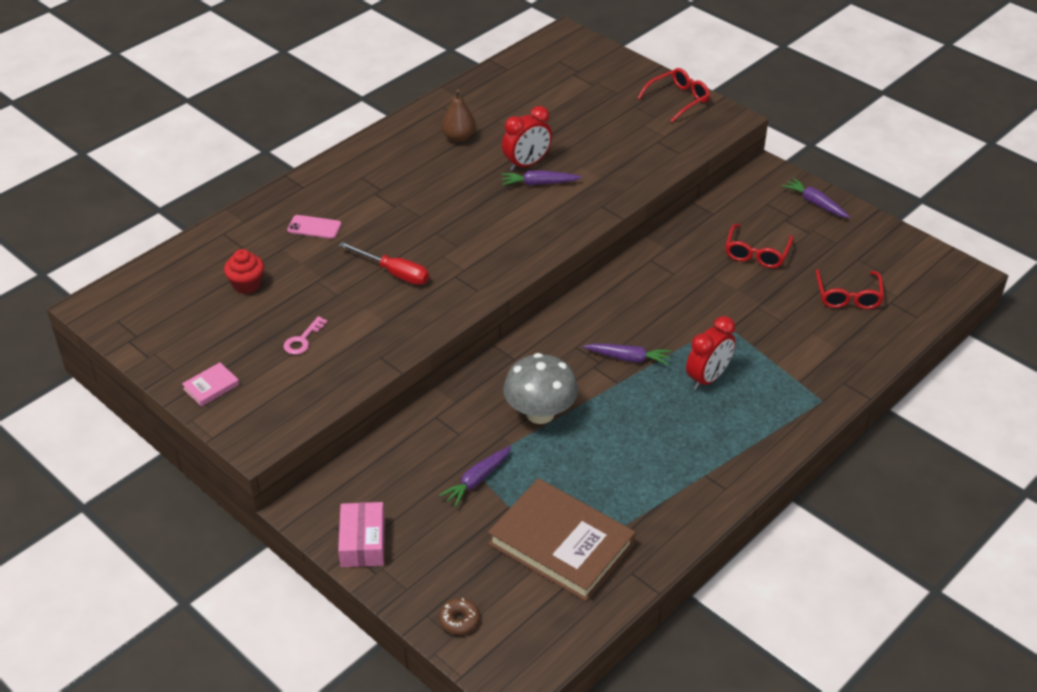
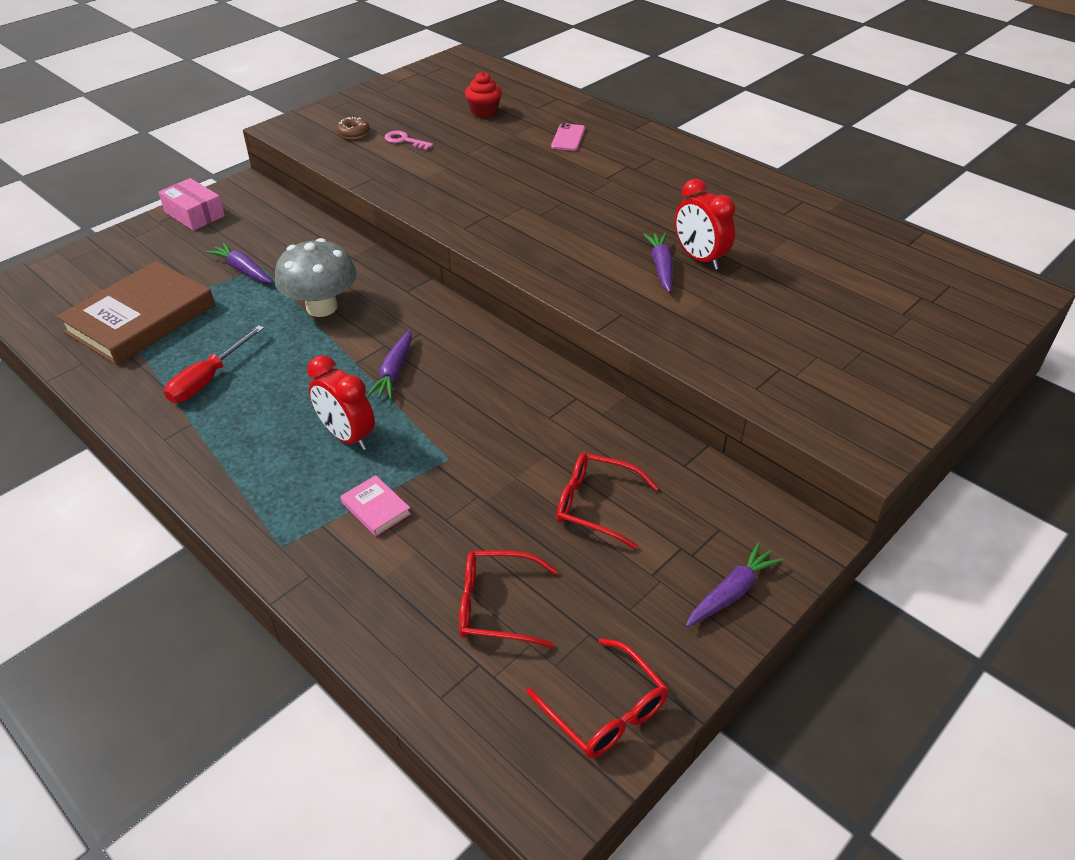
camera: 90 degrees right, 0 degrees up
(211, 387) = (354, 107): pink book -> pink book (376, 508)
(363, 542) = (194, 214): pink box -> pink box turned 45 degrees clockwise
(394, 273) = (496, 180): red screwdriver -> red screwdriver (208, 379)
(458, 137) = (742, 212): brown pear -> none
(459, 620) = (84, 263): brown donut -> brown donut (353, 133)
(678, 99) = (898, 395): red glasses -> red glasses (605, 711)

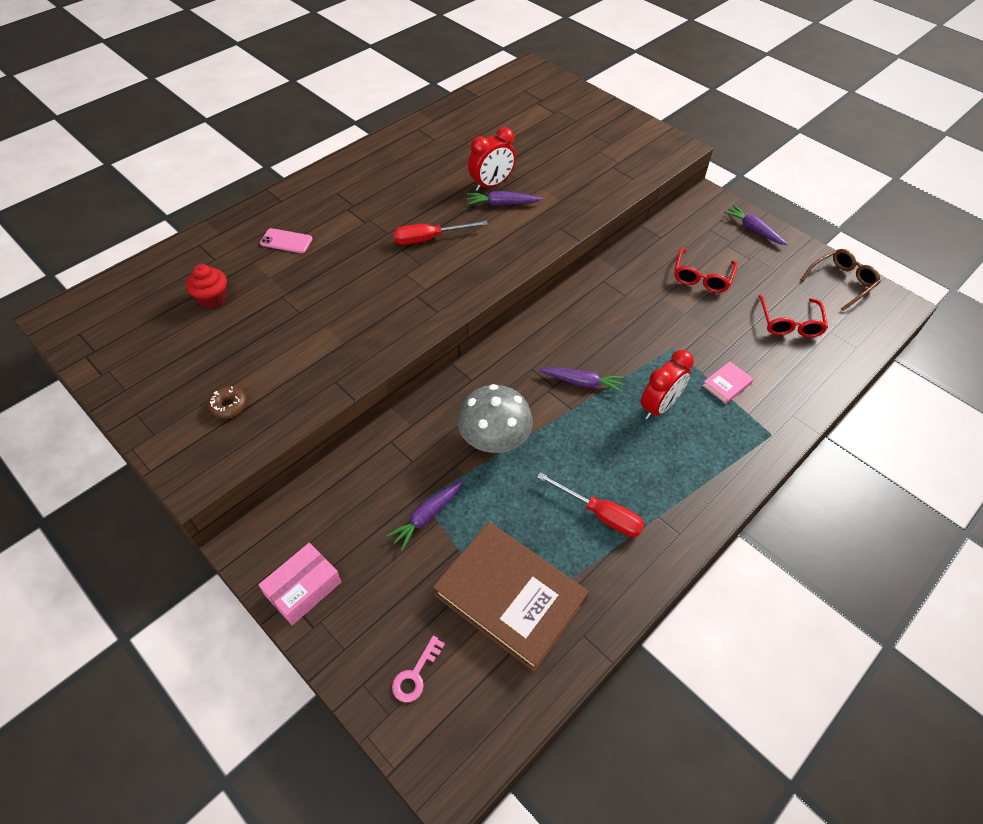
camera: 90 degrees left, 10 degrees up
(404, 140) = (259, 360): pink key -> pink key (415, 675)
(583, 218) = (429, 239): none -> red screwdriver
(605, 711) = (841, 282): red glasses -> brown glasses

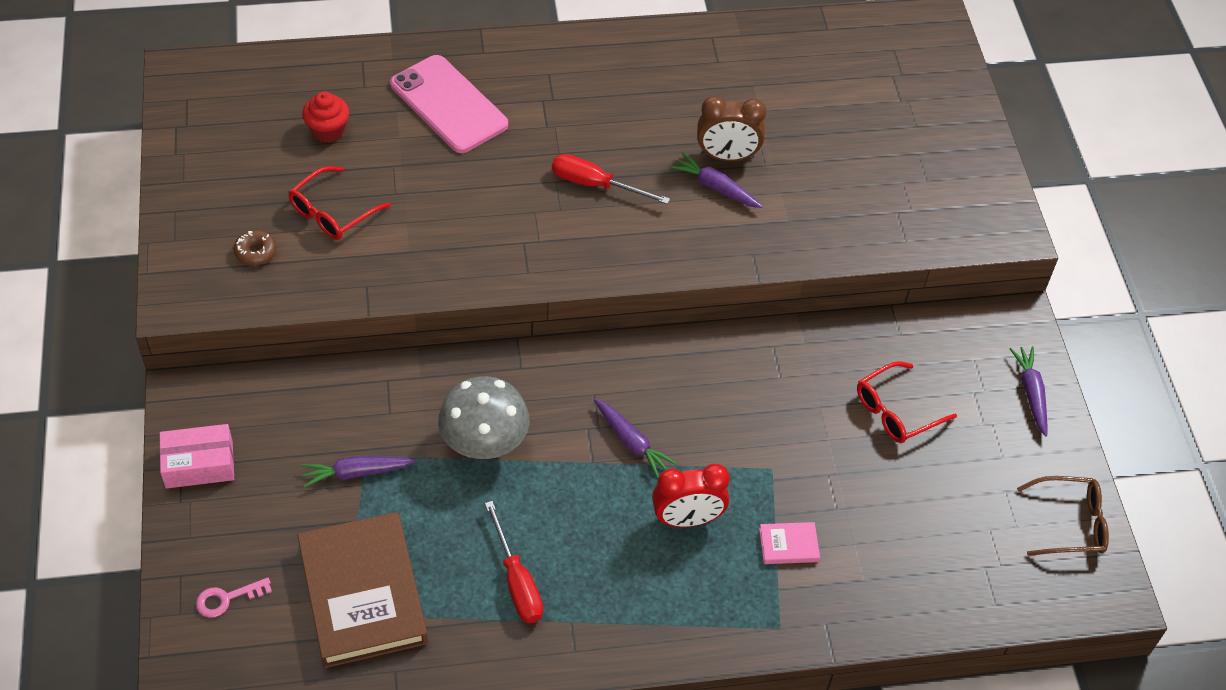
camera: 35 degrees right, 0 degrees up
(286, 241) = (448, 104): pink phone -> pink phone, size x2.07
(491, 185) = (727, 156): red clock -> brown clock
(789, 323) = (943, 528): red glasses -> red glasses (332, 213)

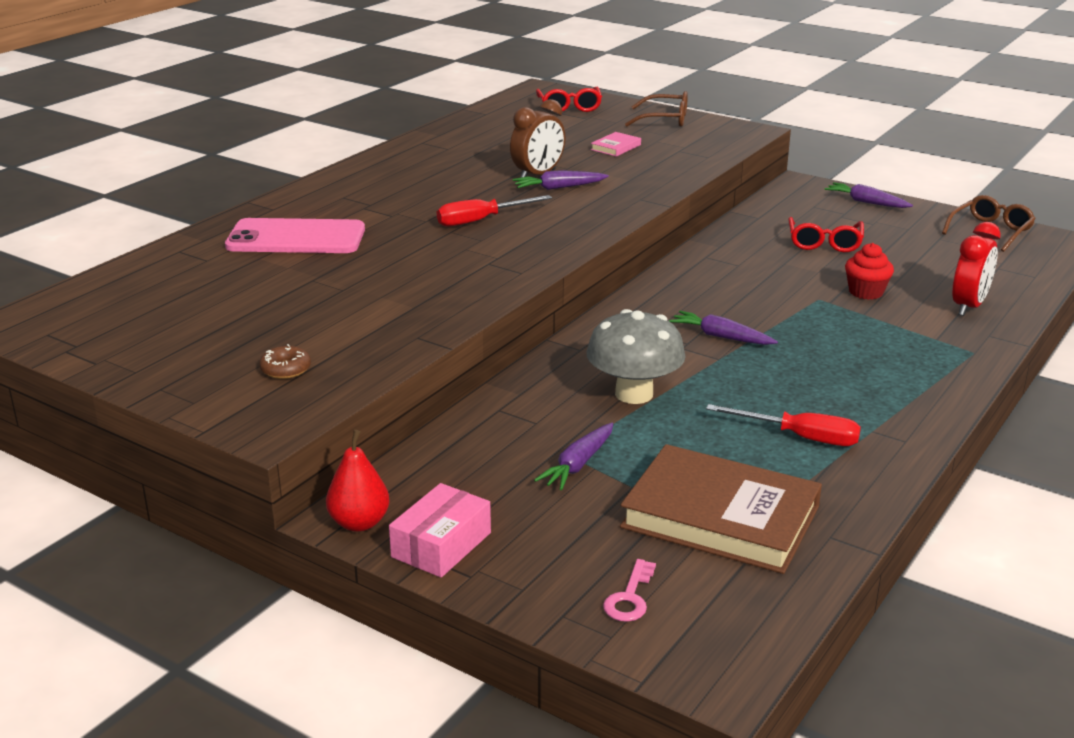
camera: 45 degrees left, 25 degrees down
(186, 406) = (359, 523): none -> red pear
(328, 130) = (220, 290): red cupcake -> red cupcake (866, 292)
(332, 213) = (311, 321): red glasses -> red glasses (569, 107)
(631, 442) = (721, 337): purple carrot -> purple carrot turned 150 degrees counterclockwise
(687, 519) = (826, 345): red clock -> red clock (968, 306)
(788, 545) = (899, 320): pink book -> pink book (616, 147)
(965, 155) = (665, 120): none -> brown glasses

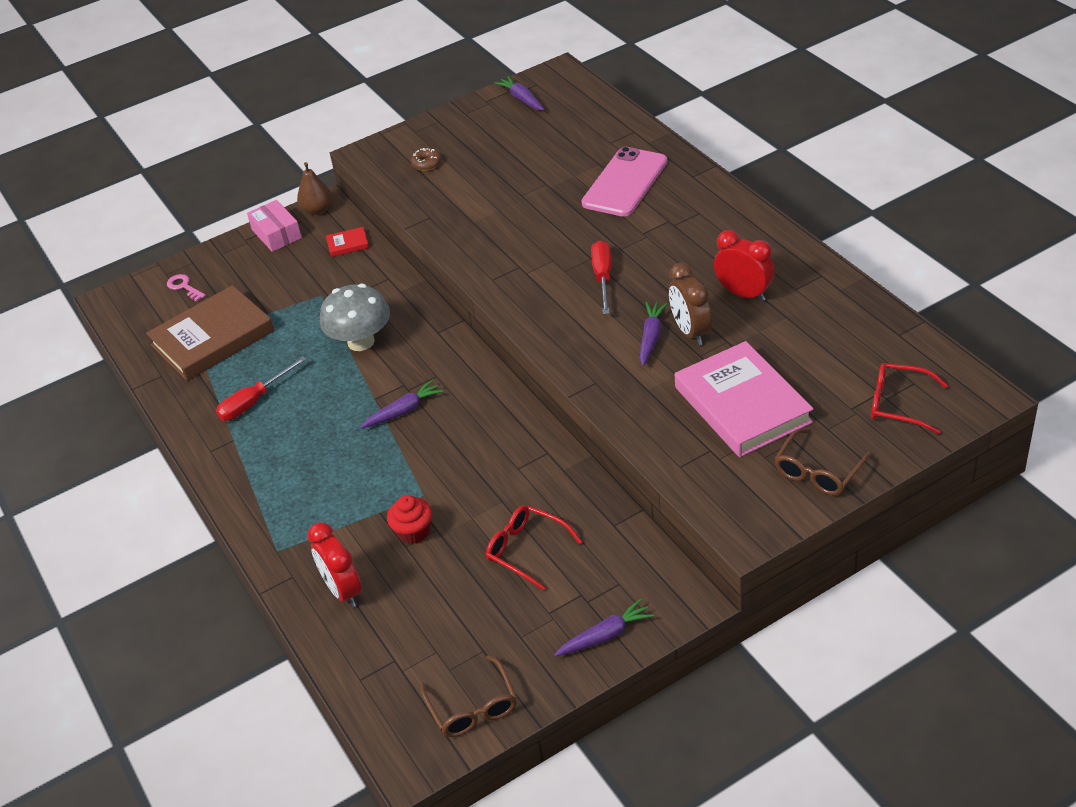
camera: 120 degrees right, 15 degrees up
(359, 523) = (317, 210): red pear -> brown pear
(438, 465) = (348, 244): none -> red book
(467, 164) = (744, 294): none -> red clock
(578, 464) = (304, 297): purple carrot -> purple carrot (522, 99)
(616, 147) = (742, 405): pink book -> pink book, size x2.47

